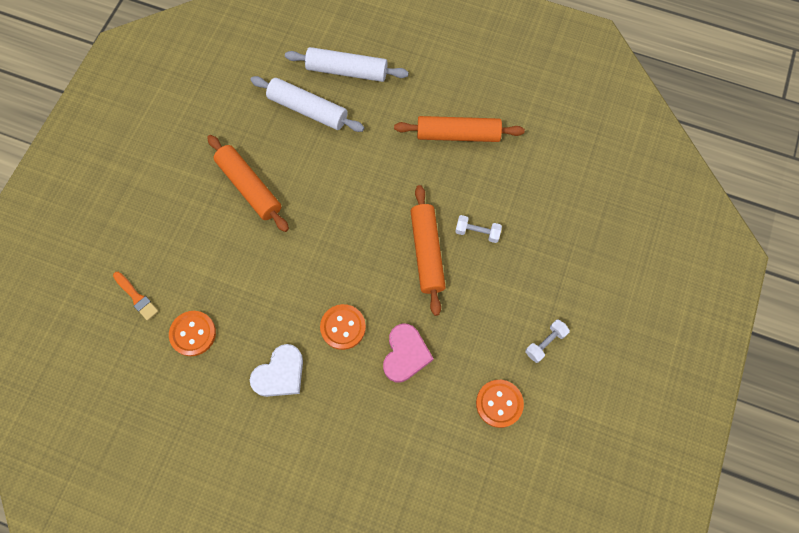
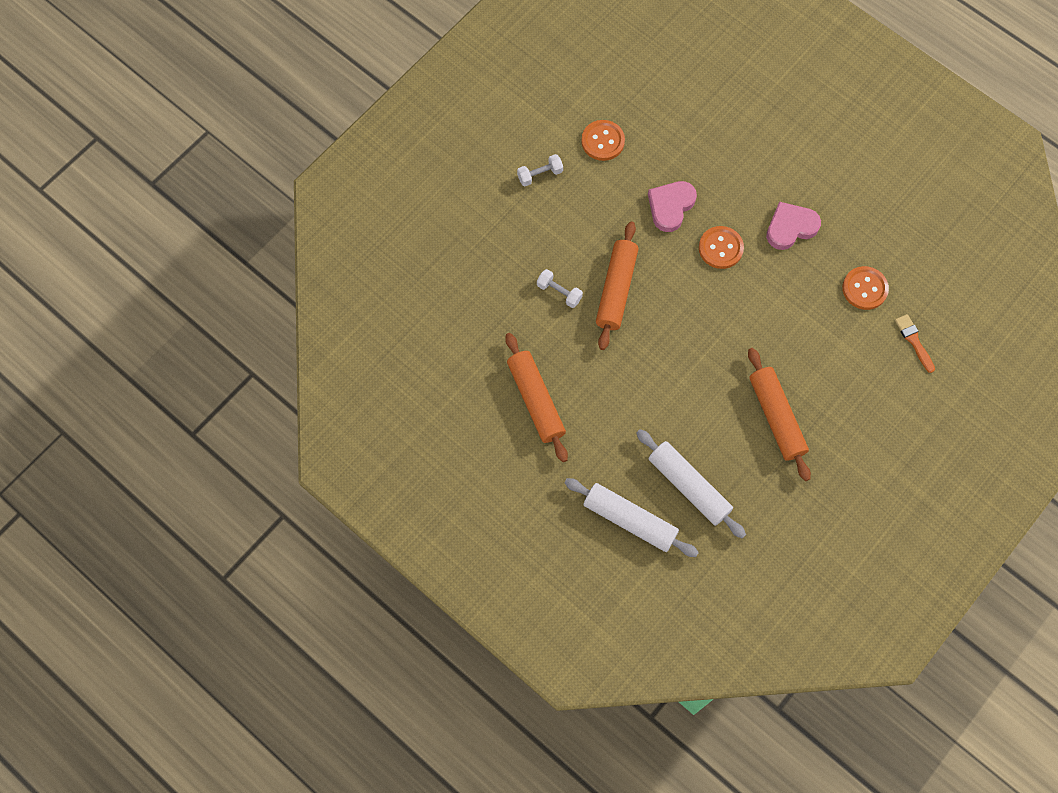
camera: 160 degrees left, 0 degrees up
(280, 374) = (790, 227): white heart -> pink heart
(458, 134) = (535, 400): orange rolling pin -> orange rolling pin turned 45 degrees clockwise

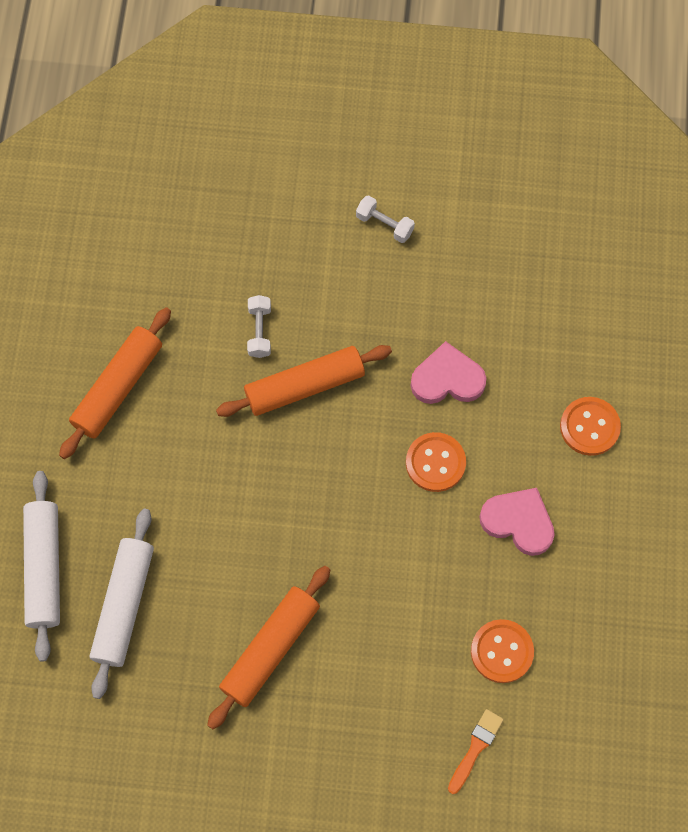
camera: 55 degrees right, 0 degrees up
(603, 141) = (473, 260): orange button -> orange button (589, 427)

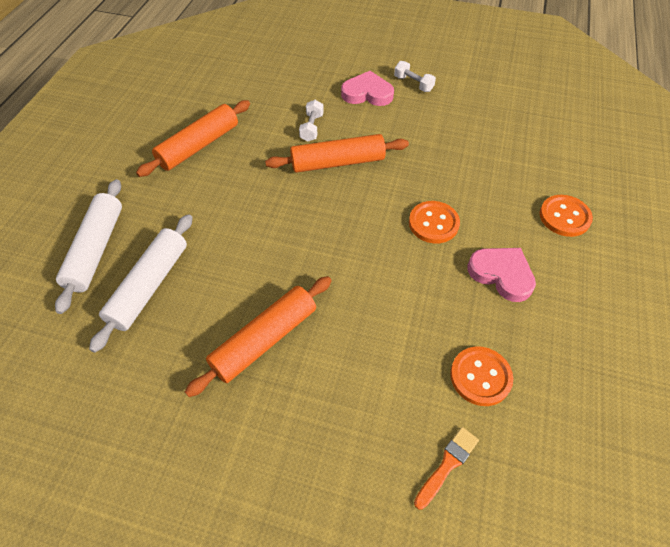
camera: 10 degrees right, 15 degrees down
(447, 379) = (449, 172): pink heart -> pink heart (367, 93)

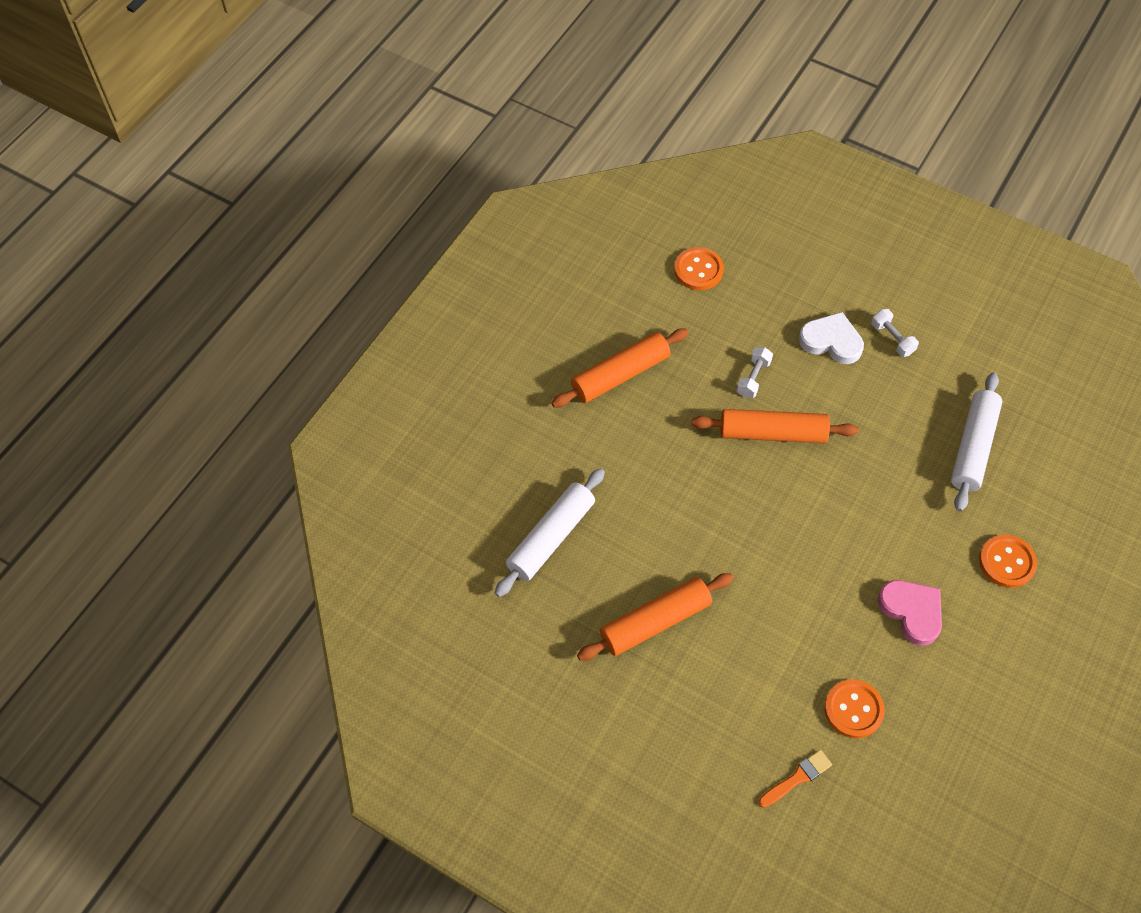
camera: 15 degrees right, 5 degrees up
(96, 249) = (501, 483): white rolling pin -> white rolling pin (973, 447)
(367, 93) = (831, 341): pink heart -> white heart
(433, 223) = (858, 535): orange button -> orange button (698, 270)

